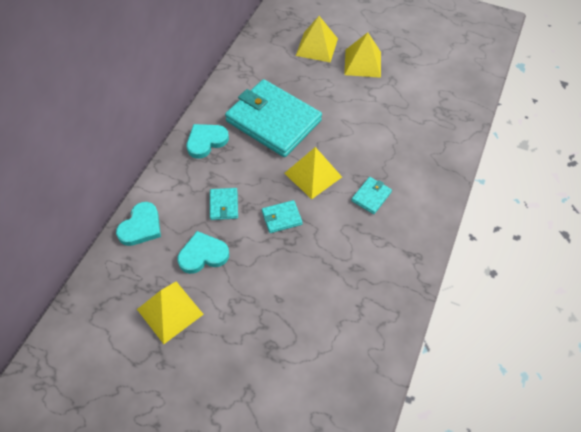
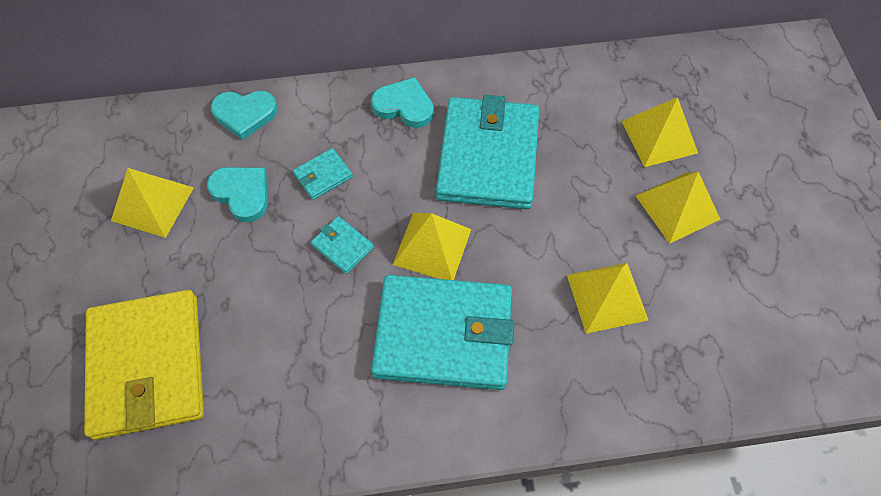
camera: 60 degrees right, 5 degrees up
(293, 362) = (148, 365): none -> yellow wallet
(371, 196) = (443, 334): turquoise wallet -> turquoise wallet, size x2.45
(394, 117) = (607, 297): none -> yellow pyramid

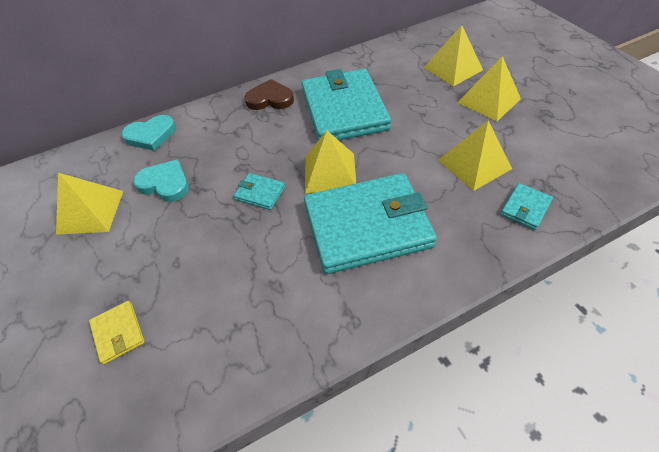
camera: 15 degrees left, 10 degrees down
(148, 365) = (118, 333): yellow wallet -> yellow wallet, size x0.41
(323, 175) = (226, 154): turquoise wallet -> turquoise wallet (525, 208)
(404, 106) = (270, 99): turquoise heart -> brown heart

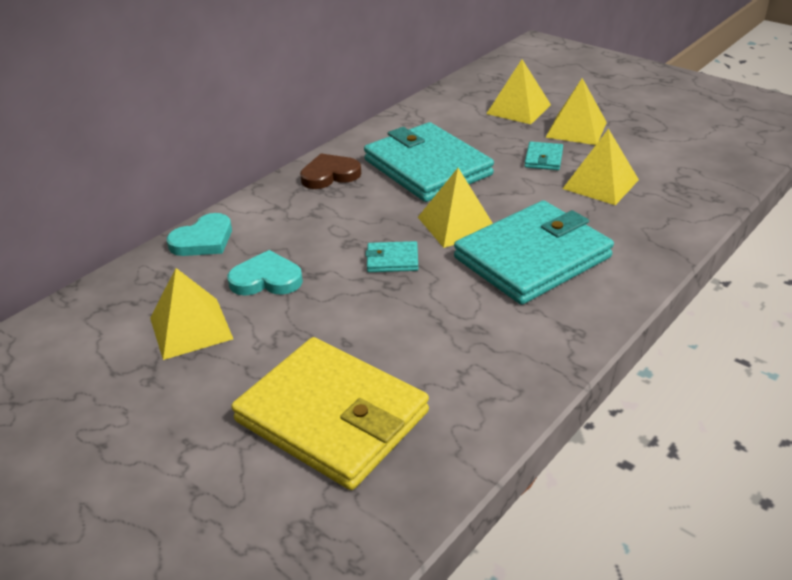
camera: 25 degrees left, 15 degrees down
(118, 333) = (332, 416): yellow wallet -> yellow wallet, size x2.45
(525, 208) = (672, 207): turquoise wallet -> turquoise wallet (543, 158)

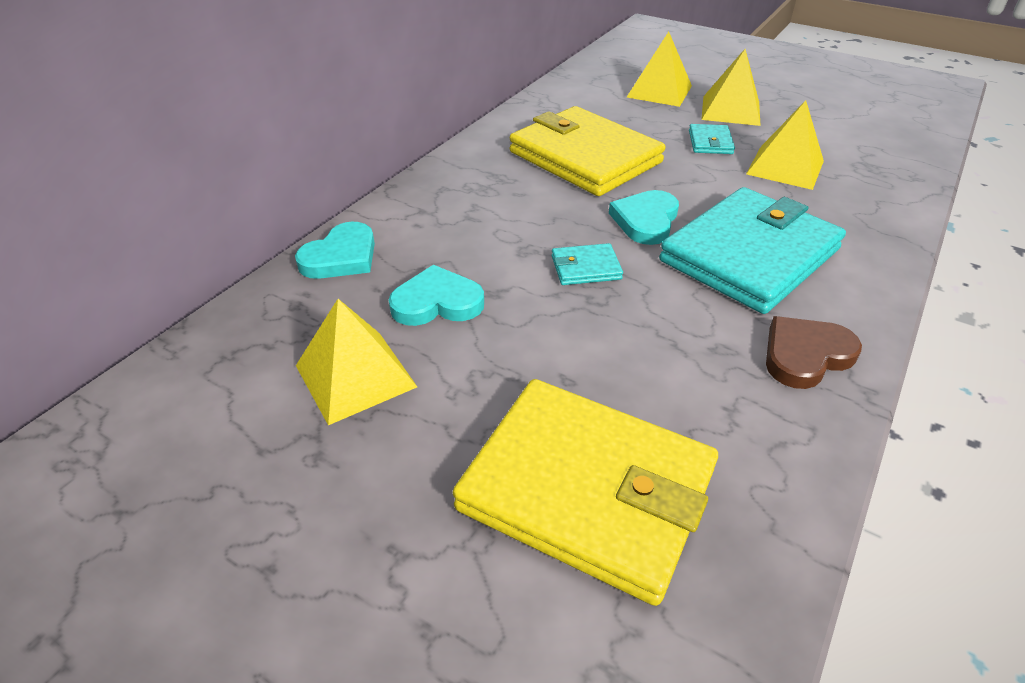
camera: 10 degrees left, 5 degrees up
(330, 175) = (474, 170): brown heart -> brown heart (805, 355)
(427, 167) = (585, 157): turquoise wallet -> yellow wallet
(457, 224) = (645, 220): yellow pyramid -> turquoise heart

